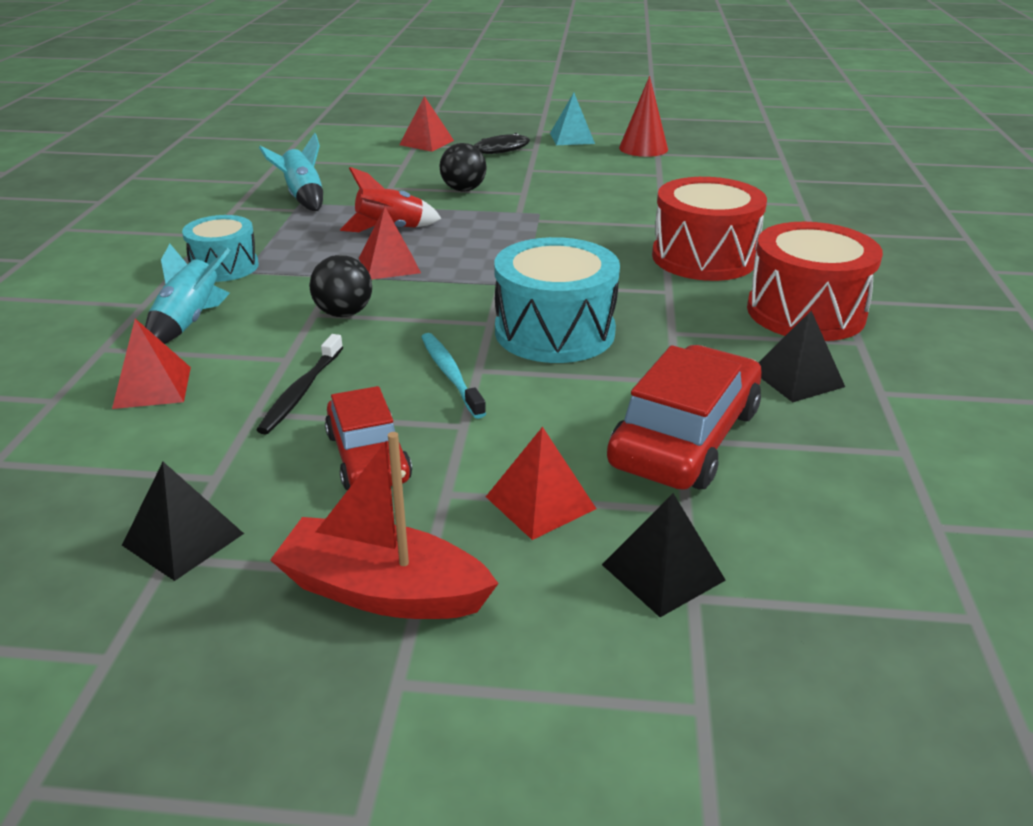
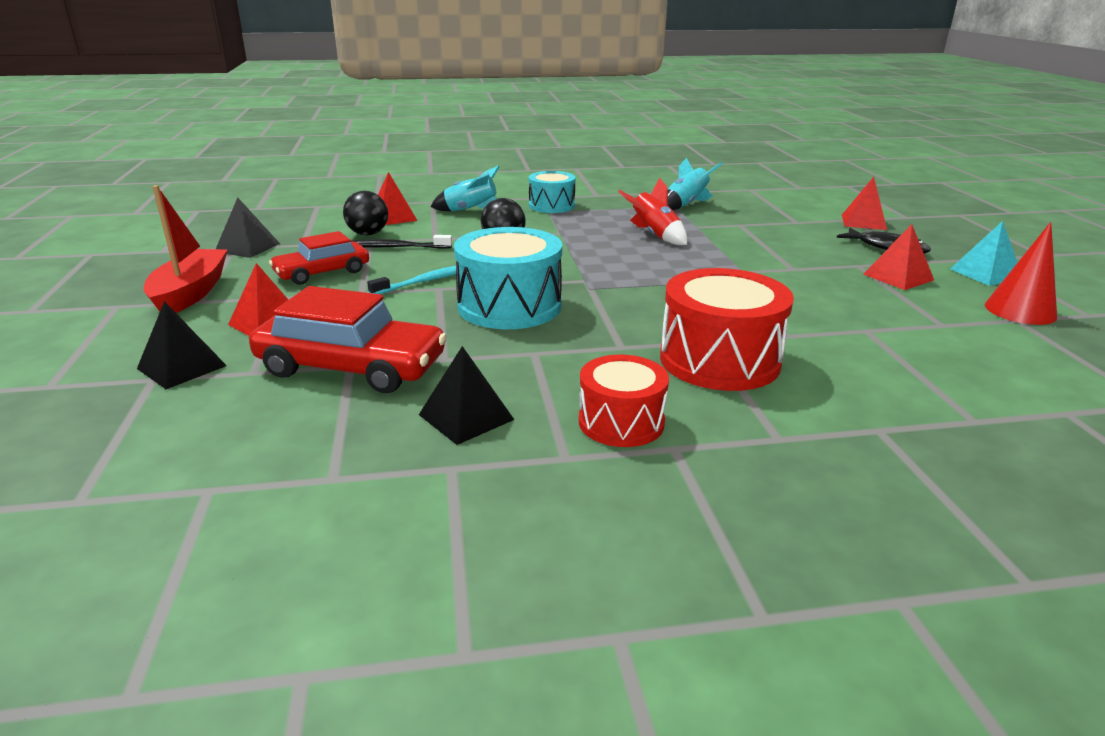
camera: 75 degrees right, 5 degrees down
(389, 265) = (589, 243): red pyramid -> red pyramid (898, 277)
(463, 190) = (768, 247): black ball -> black ball (368, 234)
(805, 312) = (621, 422): red drum -> red drum, size x0.62

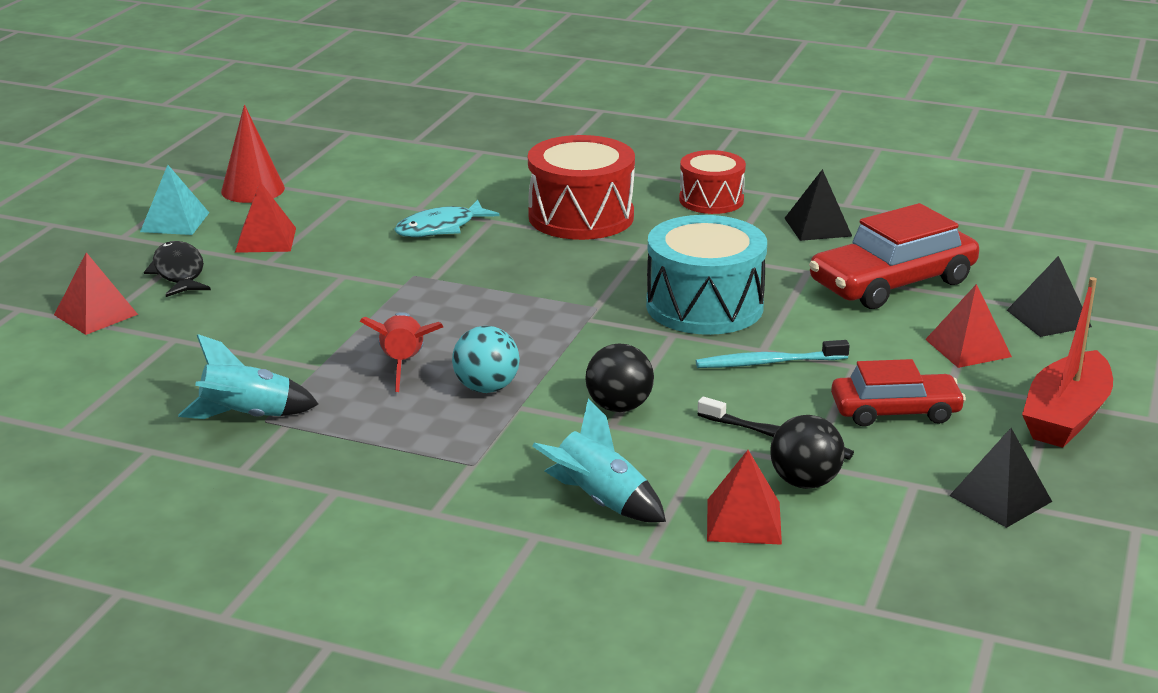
camera: 150 degrees left, 0 degrees up
(351, 367) = (892, 282): red car -> red car turned 75 degrees counterclockwise
(551, 206) = (452, 478): turquoise drum -> none
(590, 235) = (486, 388): none -> turquoise ball
(809, 317) = (440, 228): none -> turquoise fish

